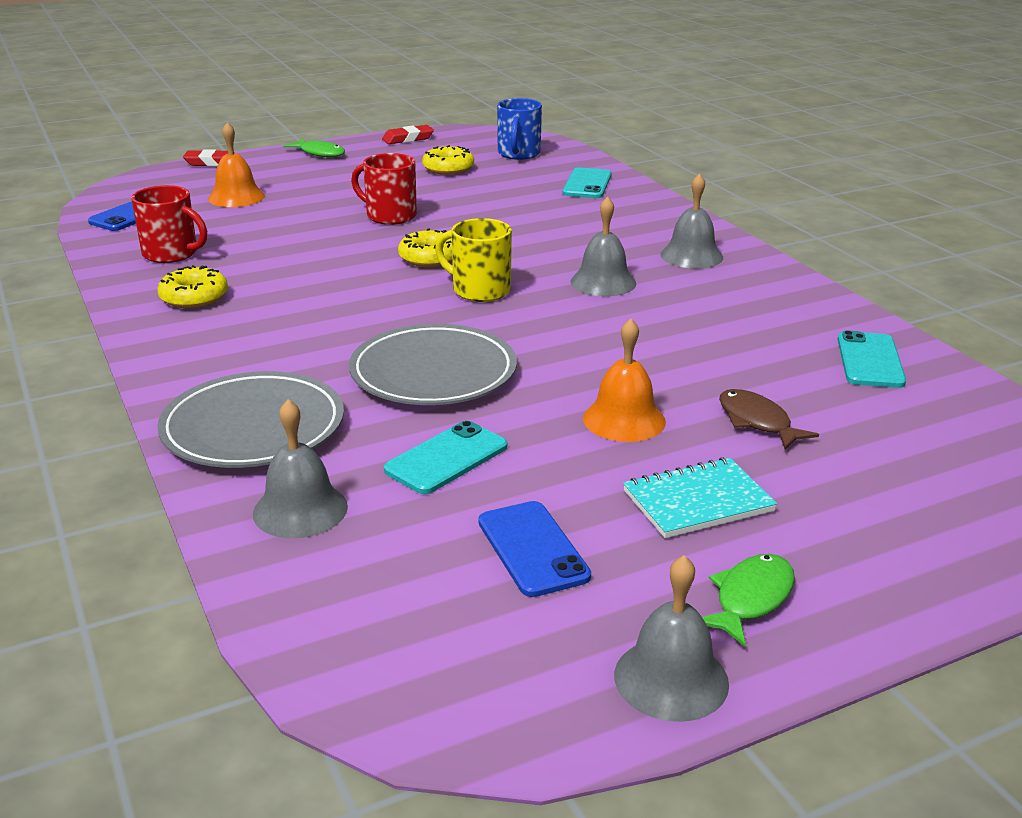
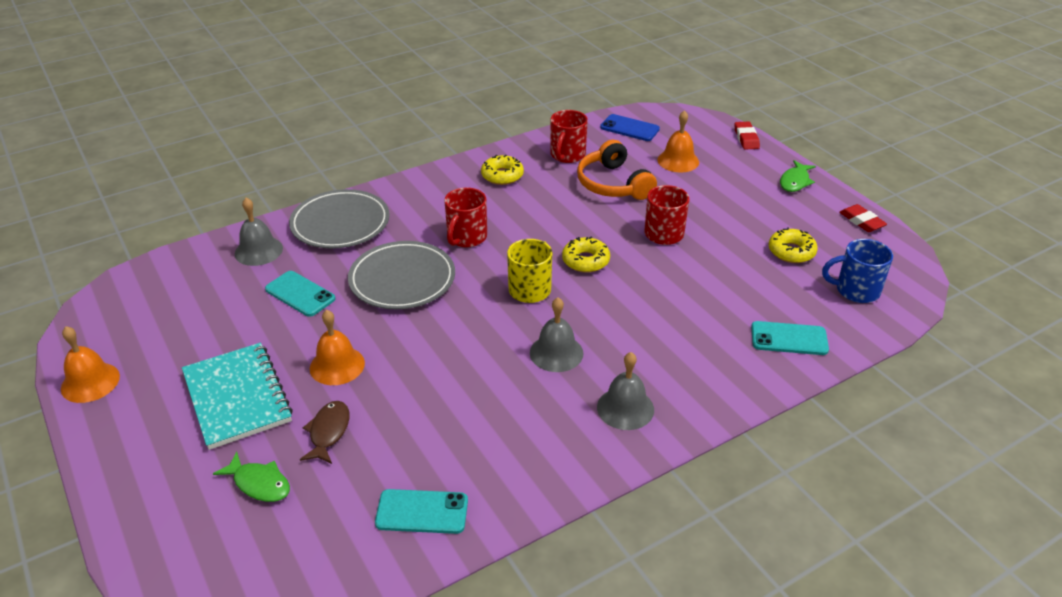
camera: 85 degrees right, 10 degrees up
(266, 233) = (613, 184): none -> orange headphones
(346, 326) = (466, 238): none -> red mug
(533, 549) = (206, 331): blue phone -> none
(671, 679) = (90, 382): grey bell -> orange bell
(698, 501) = (237, 397): turquoise notebook -> turquoise notebook, size x1.51
(750, 599) = (140, 415): green fish -> green fish (259, 483)
(757, 422) = (328, 432): brown fish -> brown fish turned 45 degrees counterclockwise

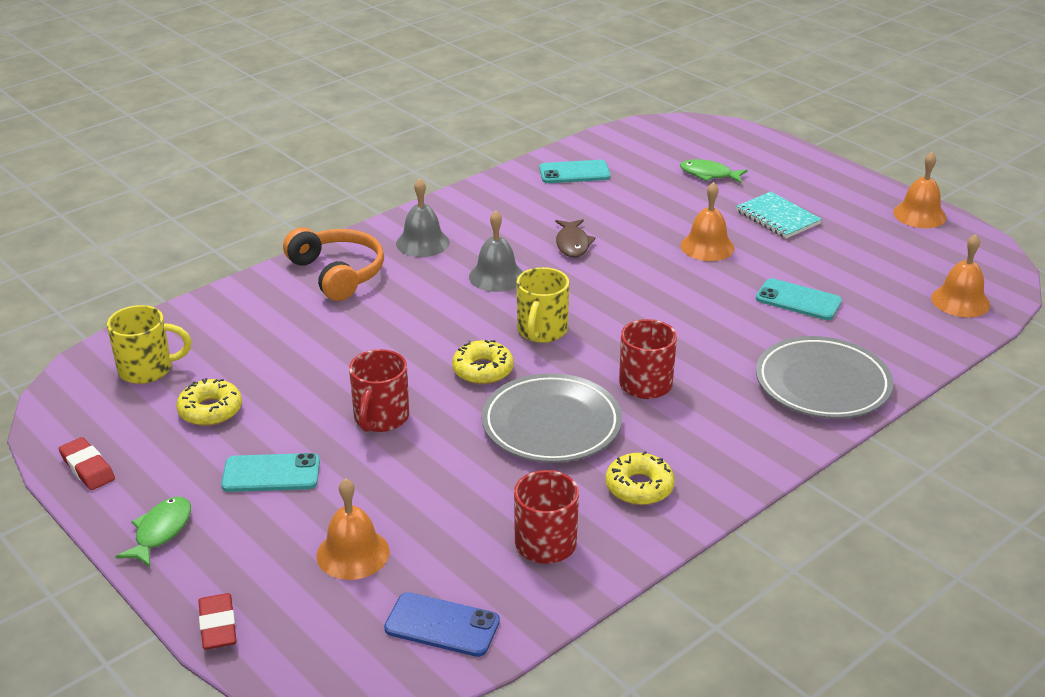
camera: 170 degrees right, 5 degrees down
(168, 277) = (960, 301): none -> orange bell
(237, 397) = (777, 217): turquoise notebook -> turquoise notebook, size x0.66
(258, 251) = (891, 339): grey bell -> none
(328, 432) = (678, 205): brown fish -> brown fish (572, 244)
(402, 280) = (695, 326): grey plate -> grey plate (551, 424)
(613, 184) = (460, 491): orange headphones -> orange headphones (338, 273)
(789, 339) = (248, 312): turquoise phone -> turquoise phone (271, 473)
(855, 290) = (147, 369): blue mug -> yellow mug

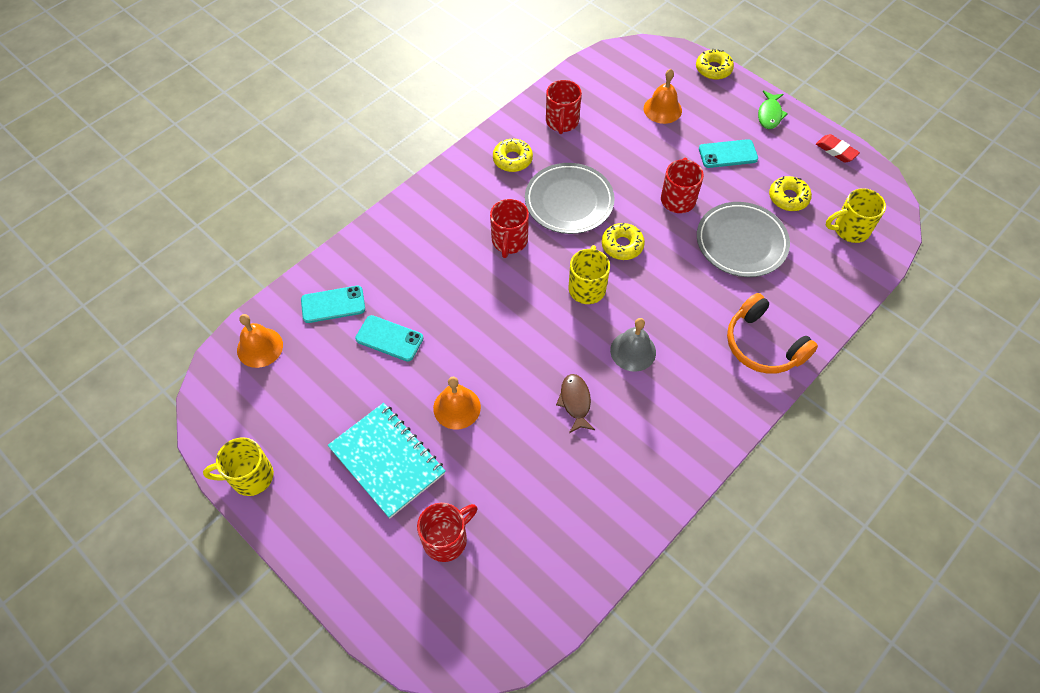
camera: 175 degrees right, 25 degrees up
(218, 626) = (713, 69): red eraser -> yellow donut
(422, 243) = (706, 393): grey bell -> none
(442, 625) = (606, 76): blue phone -> none
(574, 173) = (586, 531): turquoise phone -> turquoise phone (333, 304)
(709, 174) = (446, 539): green fish -> red mug
(777, 217) = (387, 461): turquoise notebook -> turquoise notebook, size x1.51
(822, 384) = (389, 249): grey plate -> grey plate (741, 242)
(919, 215) = (250, 477): orange bell -> yellow mug

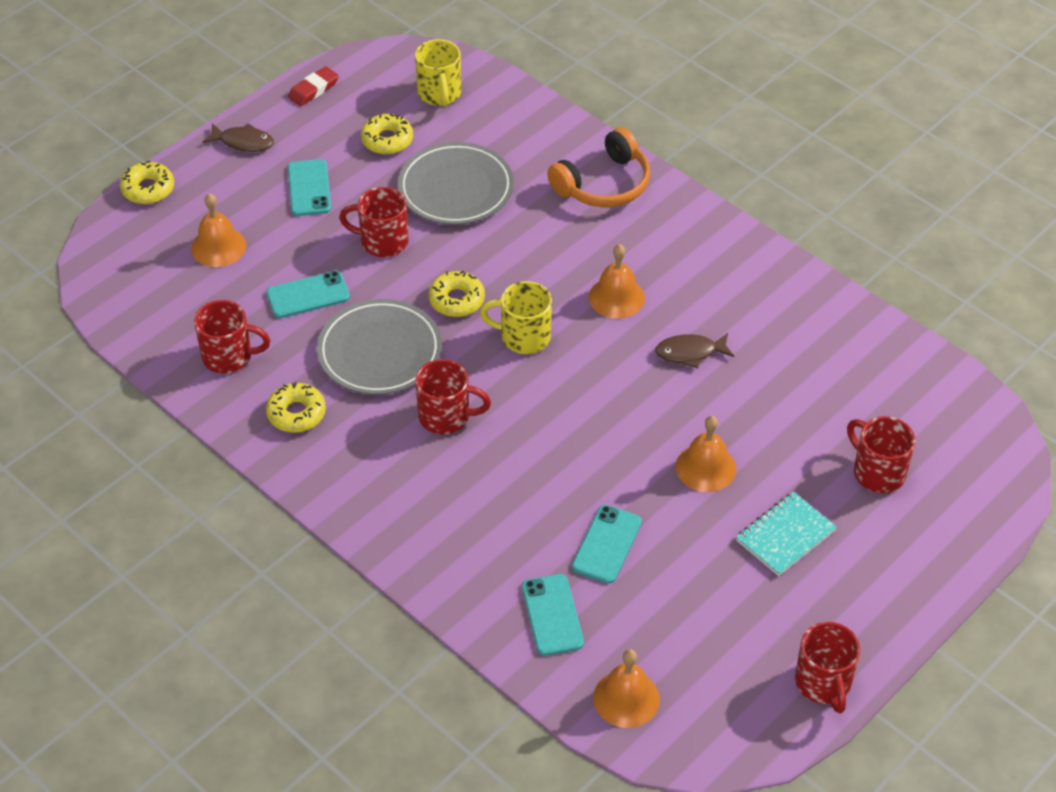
camera: 90 degrees left, 10 degrees down
(250, 477) = (823, 683): yellow mug -> red mug
(387, 461) = (785, 536): turquoise notebook -> turquoise notebook, size x0.66
(620, 159) = (308, 295): none -> turquoise phone
(633, 351) = (616, 297): grey bell -> orange bell
(769, 114) = (243, 142): green fish -> brown fish

